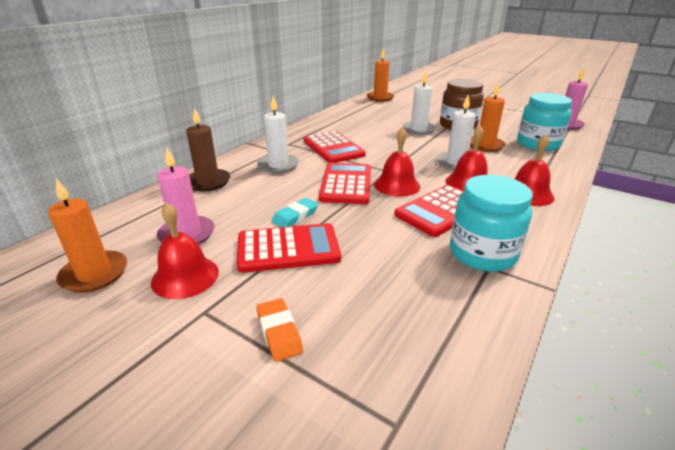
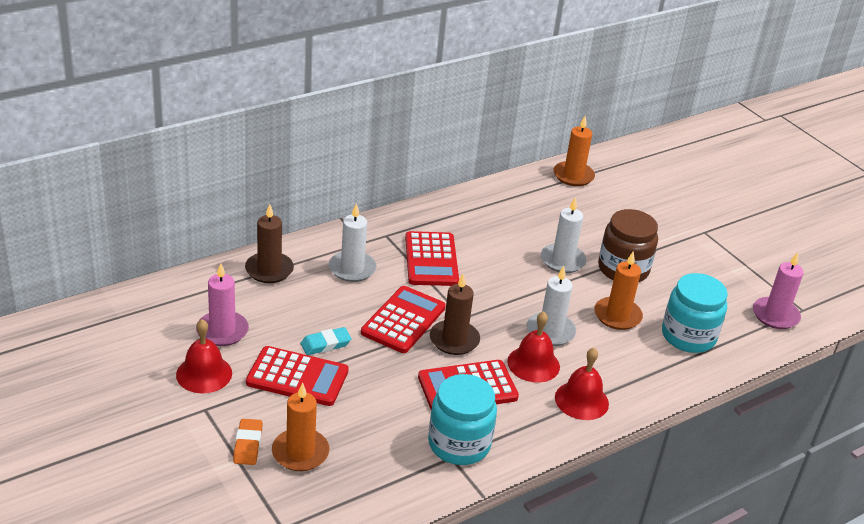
camera: 20 degrees right, 5 degrees up
(94, 274) = (139, 346): orange candle -> orange candle (300, 452)
(397, 185) = (454, 340): red bell -> brown candle

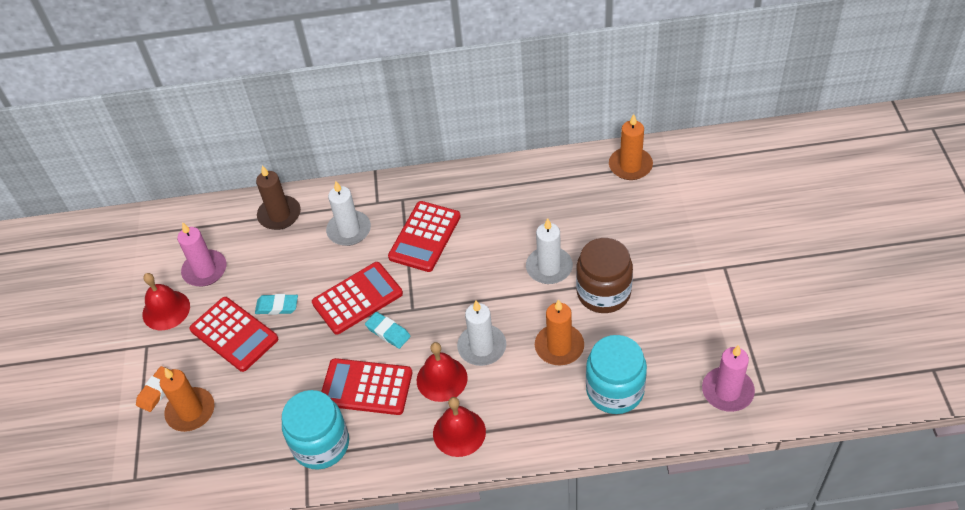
camera: 35 degrees right, 15 degrees up
(454, 340) = (388, 332): brown candle -> turquoise eraser

